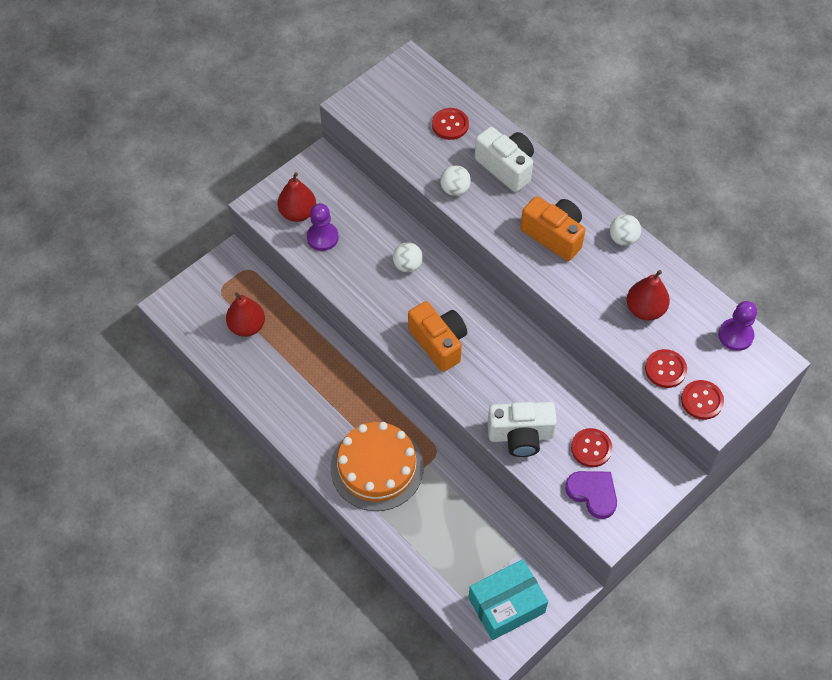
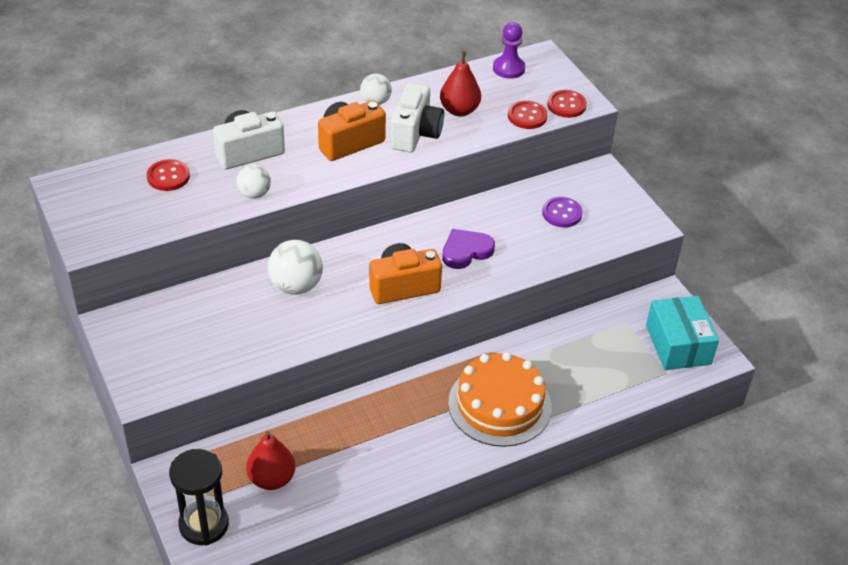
camera: 75 degrees left, 15 degrees down
(193, 297) = (204, 524): none -> black hourglass
(298, 213) = (174, 360): red pear -> none
(322, 237) = (221, 346): purple pawn -> none
(407, 265) = (296, 286): white ball -> white ball, size x1.59
(520, 436) = (532, 256): white camera -> white camera (415, 133)
(591, 448) = (562, 213): red button -> purple button
(593, 493) = (608, 225): purple heart -> purple heart (466, 251)

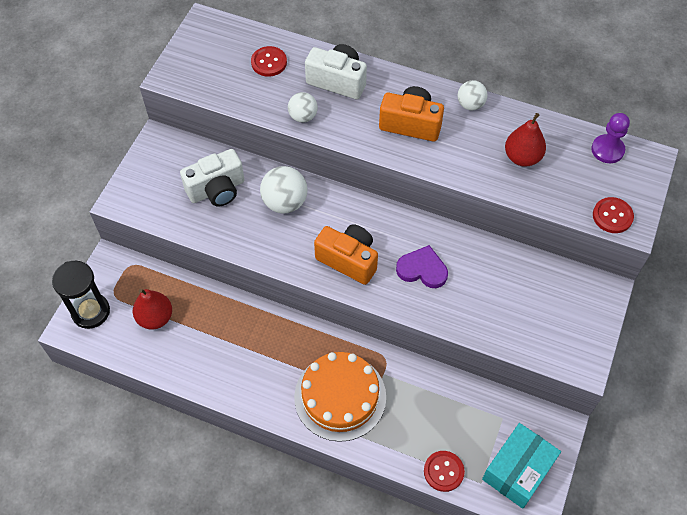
camera: 50 degrees right, 15 degrees up
(415, 133) = (465, 152): white camera -> white camera (217, 190)
(527, 116) = (568, 202): red button -> red button (443, 471)
(562, 213) = (529, 298): purple button -> none

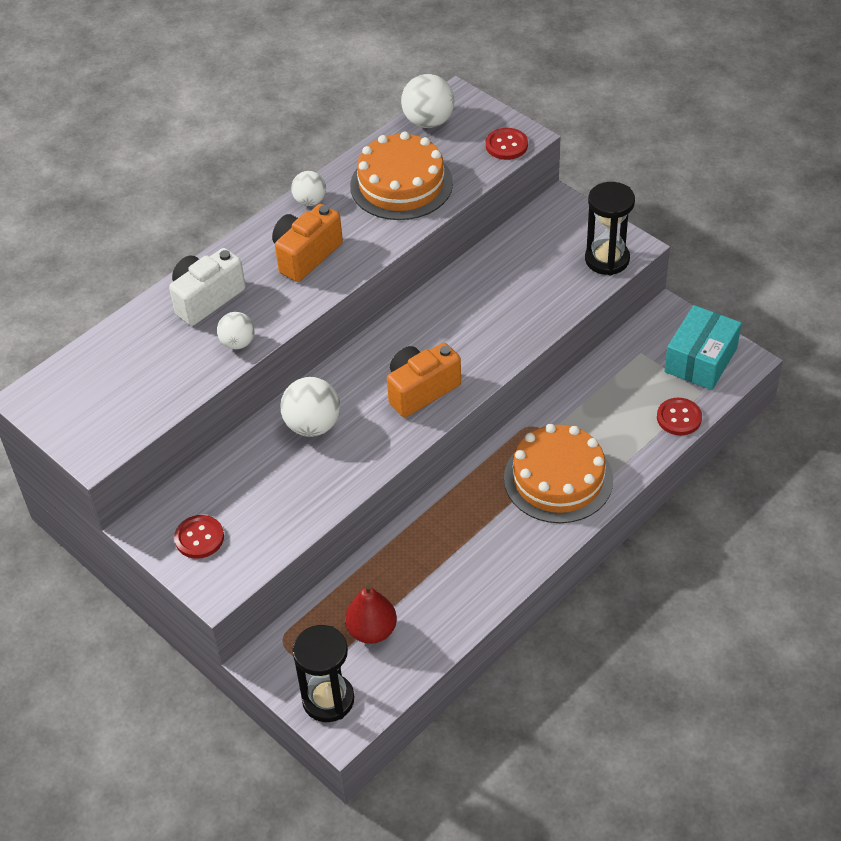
camera: 65 degrees left, 10 degrees down
(217, 190) = (257, 485): white camera -> none
(269, 62) = (137, 352): red button -> red button (199, 538)
(422, 269) = (465, 332): purple heart -> none
(518, 470) = (700, 360): turquoise box -> turquoise box turned 60 degrees clockwise
(522, 157) = (401, 184): red pear -> orange cake
(557, 349) = (607, 259): none -> black hourglass
(607, 150) = (428, 121): purple pawn -> white ball

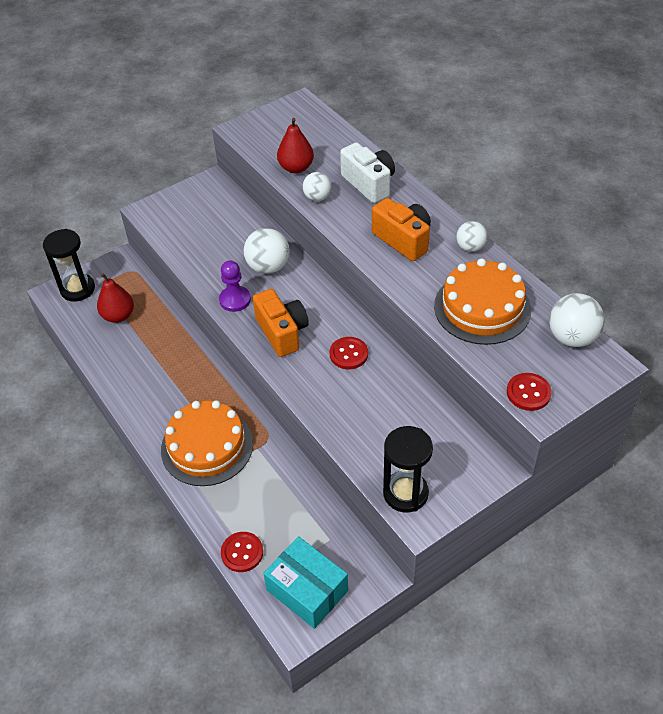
camera: 100 degrees right, 0 degrees up
(179, 375) = (296, 168): none -> red pear
(199, 538) = (191, 205): red button -> red button (348, 354)
(376, 446) = (235, 300): none -> purple pawn

